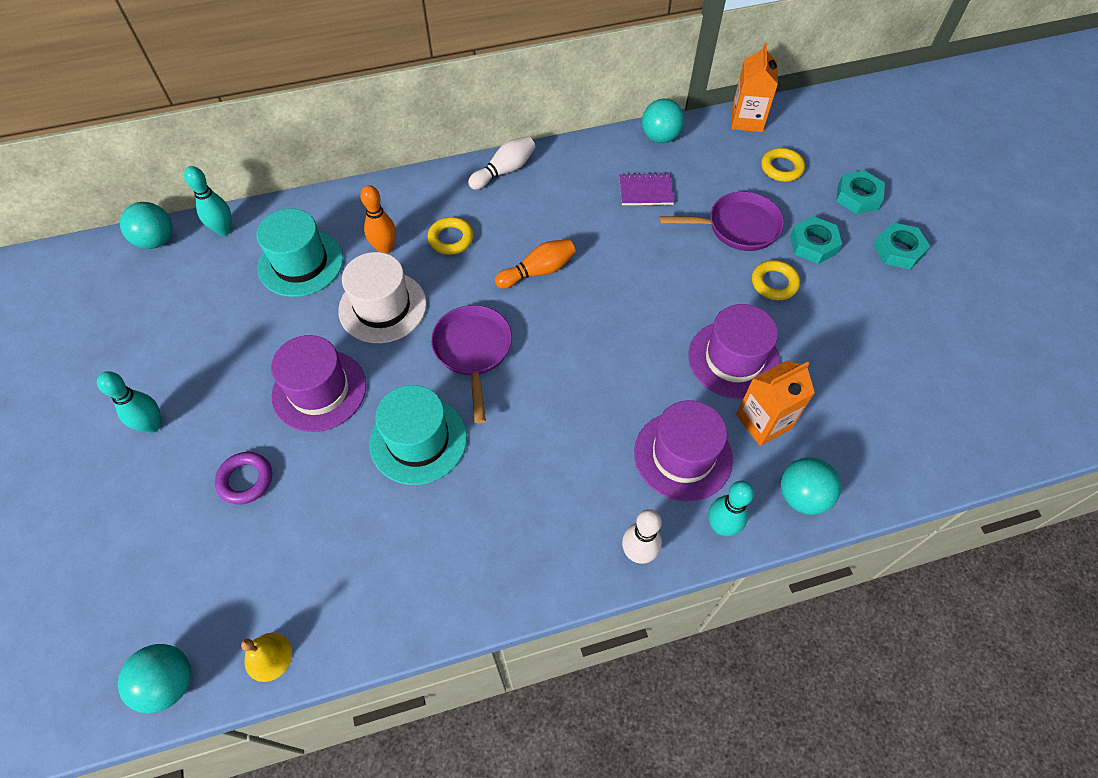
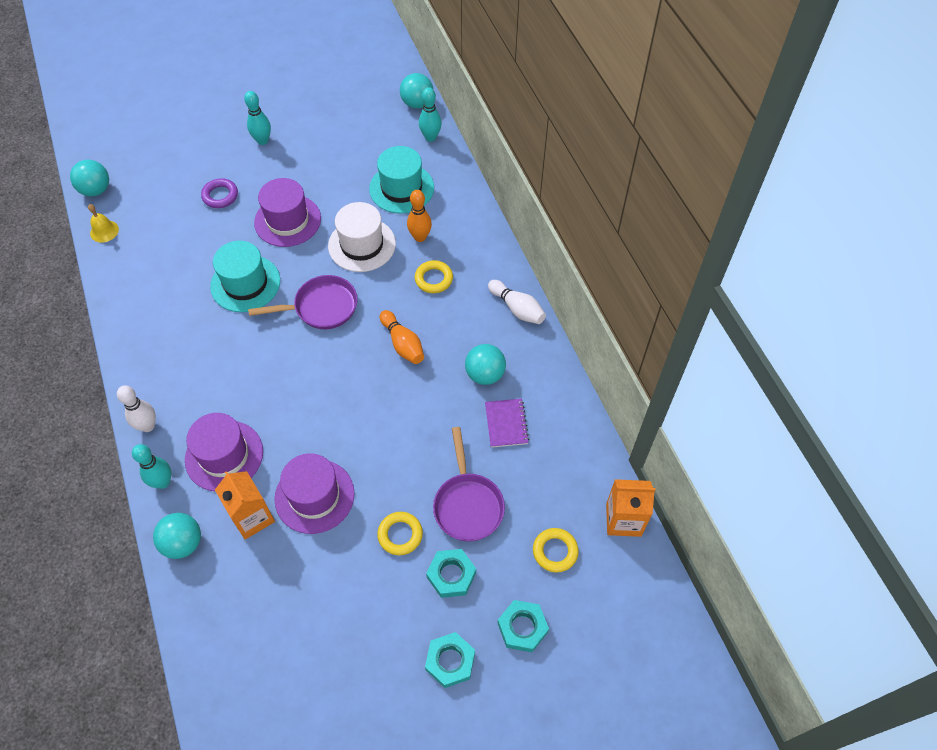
camera: 85 degrees right, 0 degrees up
(660, 137) = (582, 435): turquoise ball -> turquoise ball (485, 374)

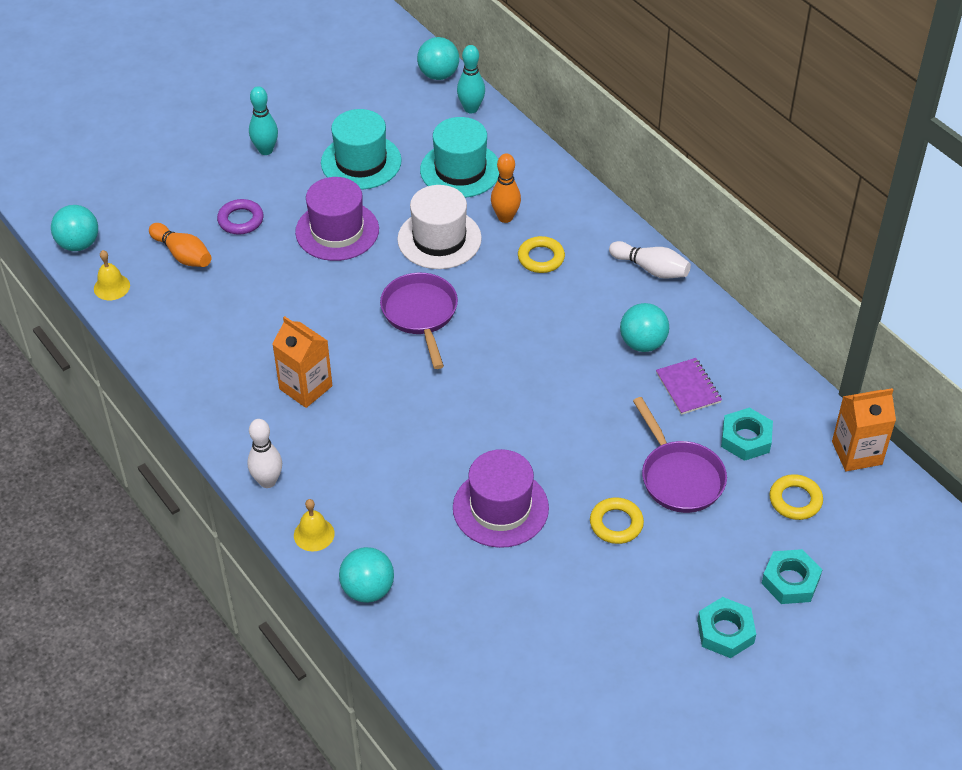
camera: 15 degrees left, 10 degrees down
(163, 482) = (314, 534): turquoise bowling pin -> yellow bell
(224, 455) = (375, 491): purple hat -> none
(245, 283) = (316, 308): turquoise hat -> turquoise hat (361, 162)
(252, 517) = (437, 545): orange carton -> orange carton (305, 387)
(321, 307) = (420, 314): purple pan -> purple pan turned 75 degrees counterclockwise
(403, 344) = (534, 332): orange bowling pin -> orange bowling pin (183, 255)
(451, 575) = (690, 549): turquoise nut -> turquoise nut (746, 438)

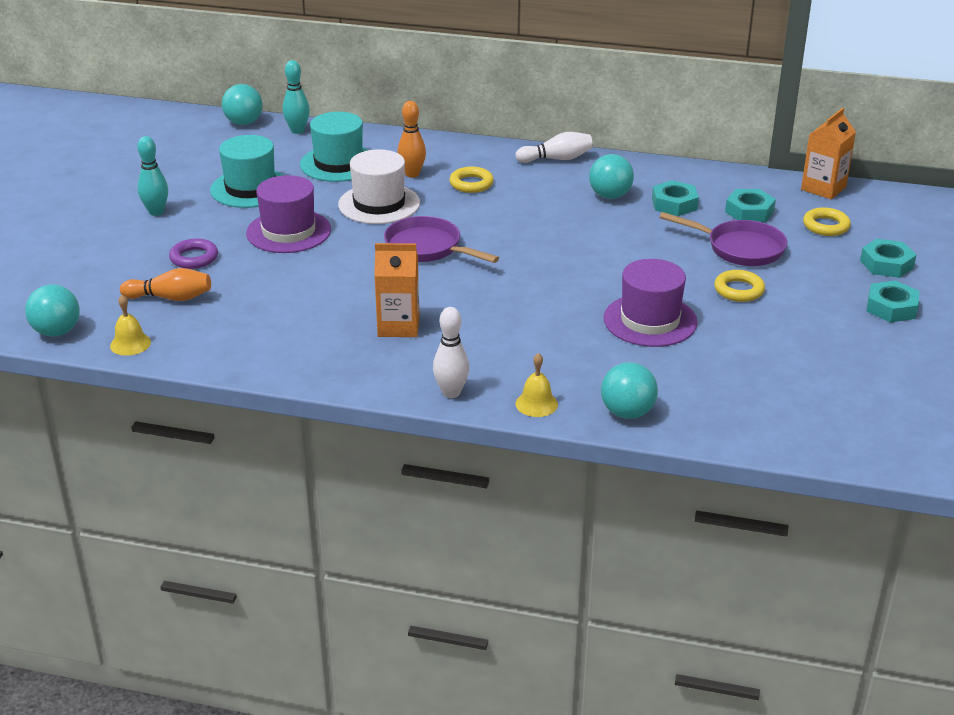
camera: 40 degrees left, 15 degrees down
(688, 387) = (674, 204): purple notebook -> turquoise nut

